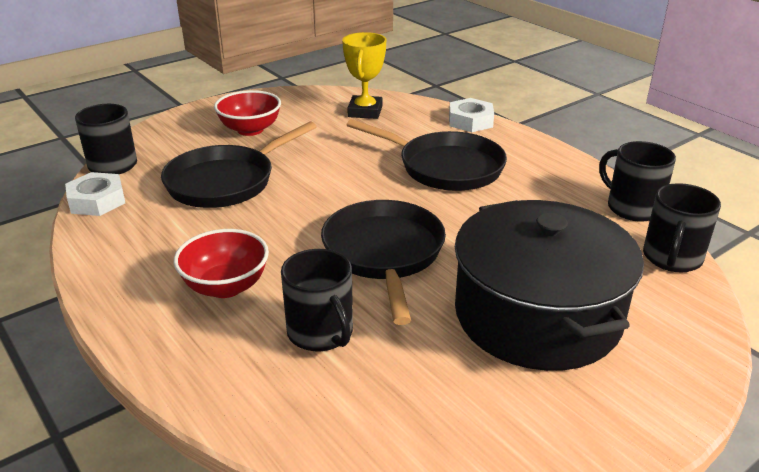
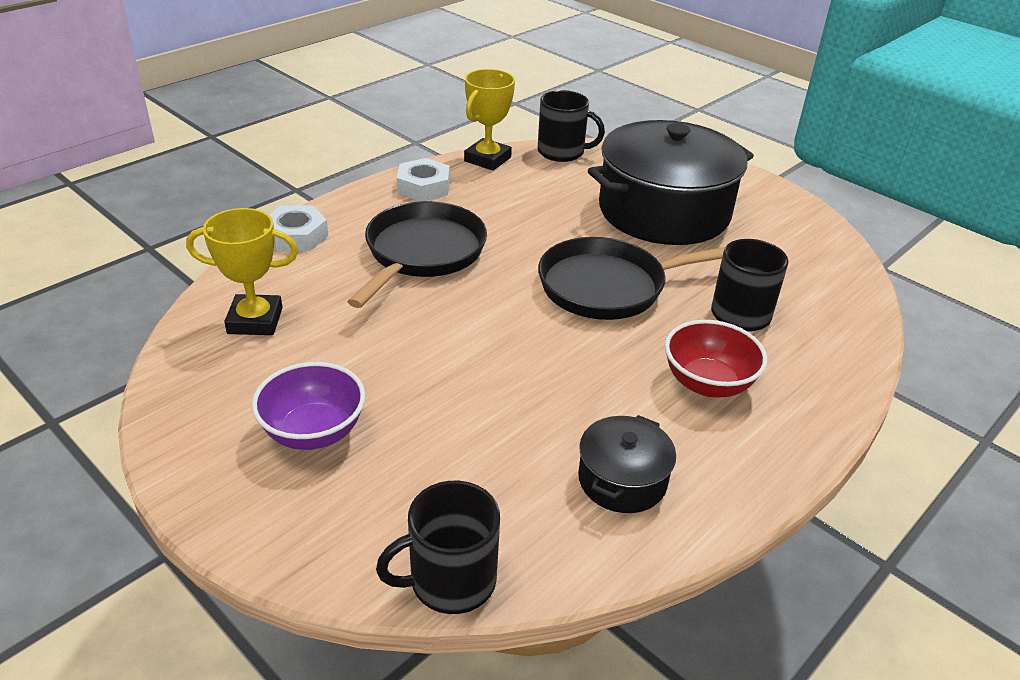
camera: 100 degrees left, 5 degrees up
(97, 201) = (570, 560): white nut -> white nut (423, 187)
(146, 227) = (622, 480): none -> black pot
(226, 181) = (485, 427): black pan -> none
(250, 130) = (313, 432): red bowl -> purple bowl
(632, 208) = (487, 159): black mug -> yellow trophy

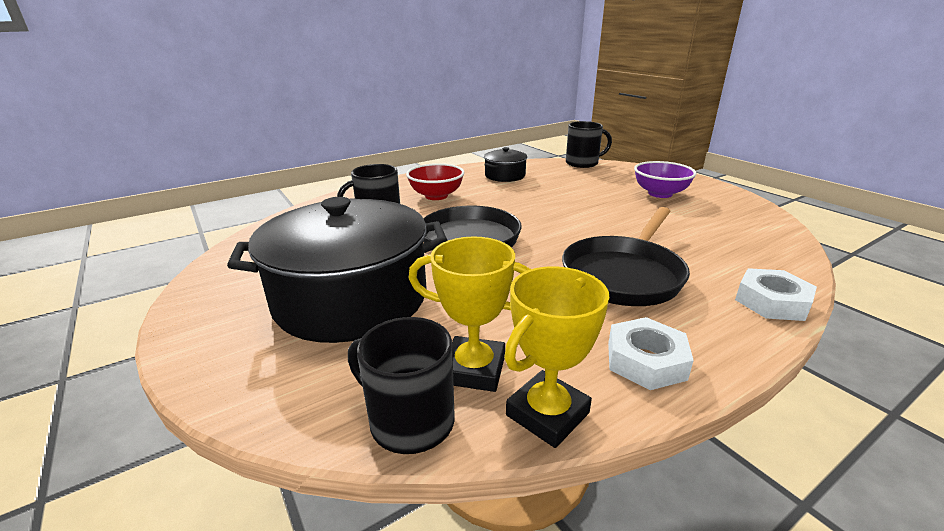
camera: 165 degrees left, 10 degrees down
(255, 321) = (741, 238): yellow trophy -> yellow trophy (474, 369)

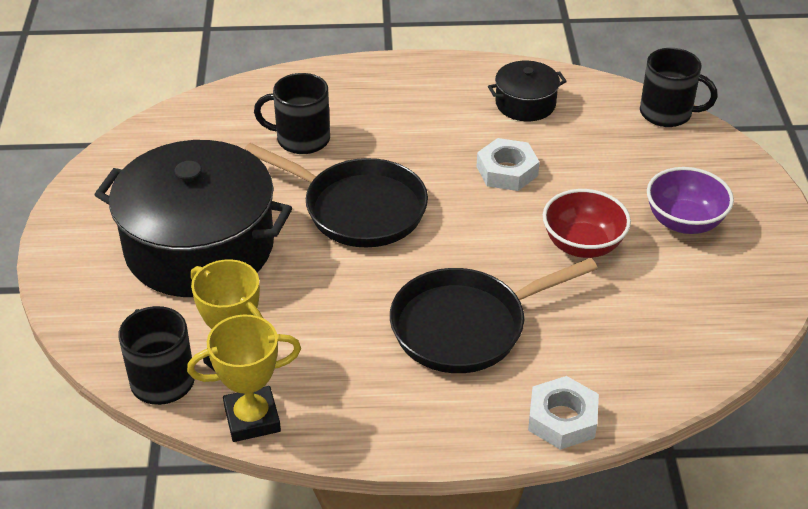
camera: 30 degrees right, 15 degrees up
(436, 196) = (400, 117): red bowl -> red bowl (582, 245)
(646, 361) = (369, 416): white nut -> white nut (507, 171)

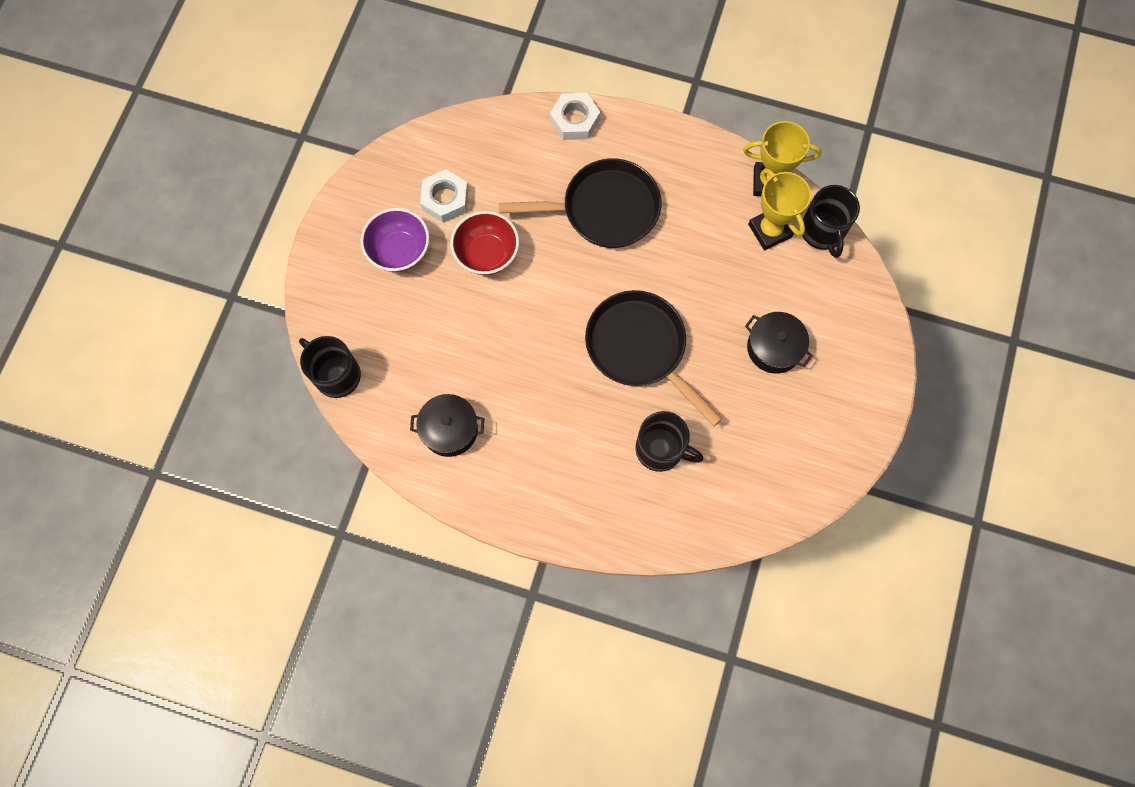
camera: 160 degrees left, 30 degrees up
(199, 247) = (774, 348): black pot -> black pot, size x0.46
(507, 171) = (505, 350): white nut -> white nut (445, 199)

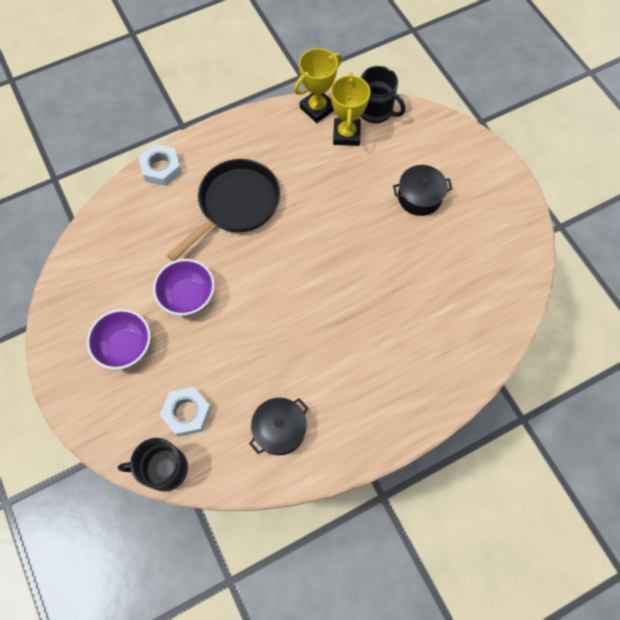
camera: 45 degrees left, 5 degrees down
(445, 199) = (124, 286): white nut -> white nut (187, 413)
(487, 254) = (188, 296): red bowl -> purple bowl
(640, 348) = (345, 267): black pan -> none
(660, 449) = (420, 315): black mug -> none
(770, 230) = (346, 134): yellow trophy -> yellow trophy turned 75 degrees clockwise

